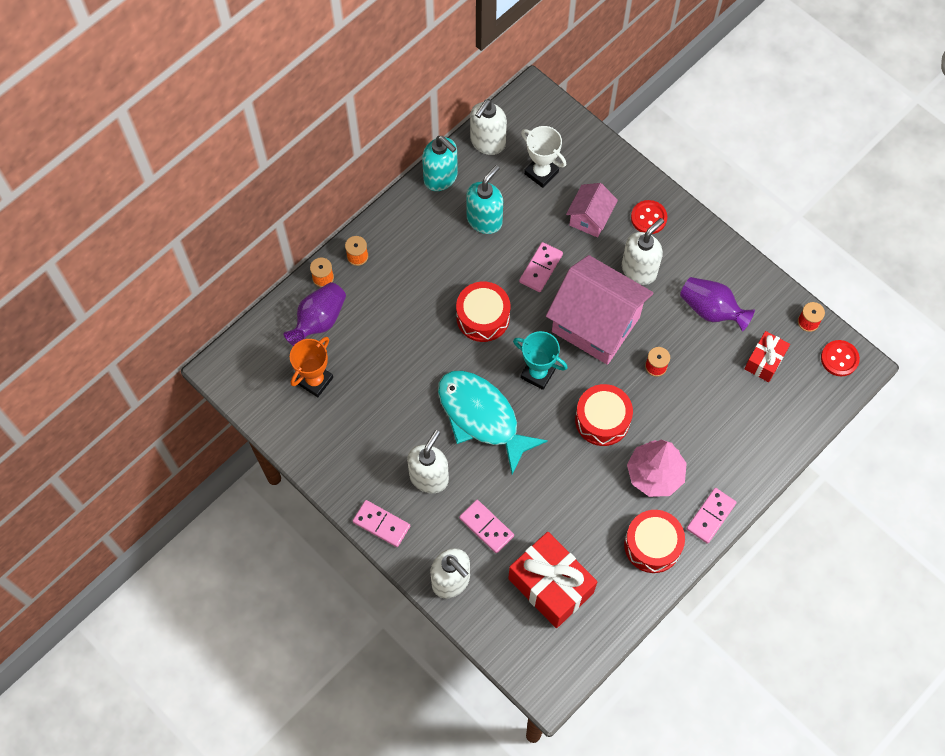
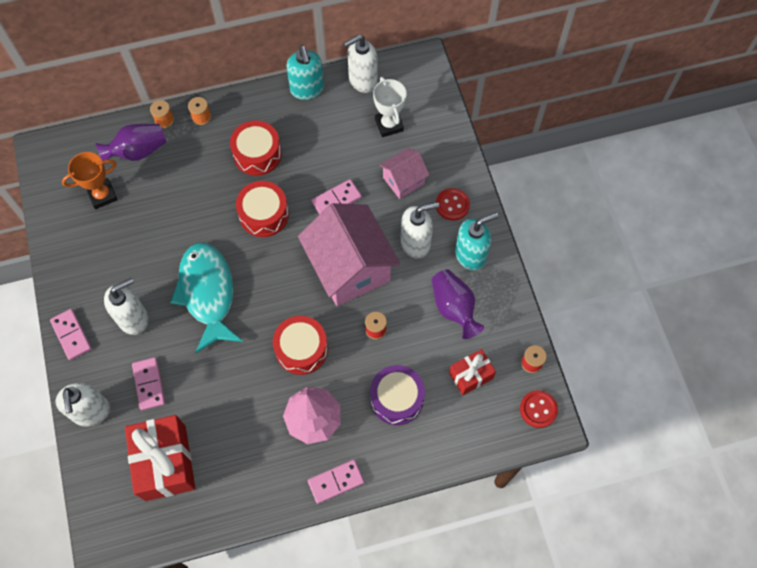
camera: 30 degrees right, 0 degrees up
(484, 220) = (318, 139): turquoise soap dispenser -> turquoise soap dispenser (471, 255)
(538, 373) = (276, 283): turquoise trophy -> none
(652, 545) = (271, 477): red drum -> red drum (257, 154)
(715, 416) = (397, 398): none -> purple drum

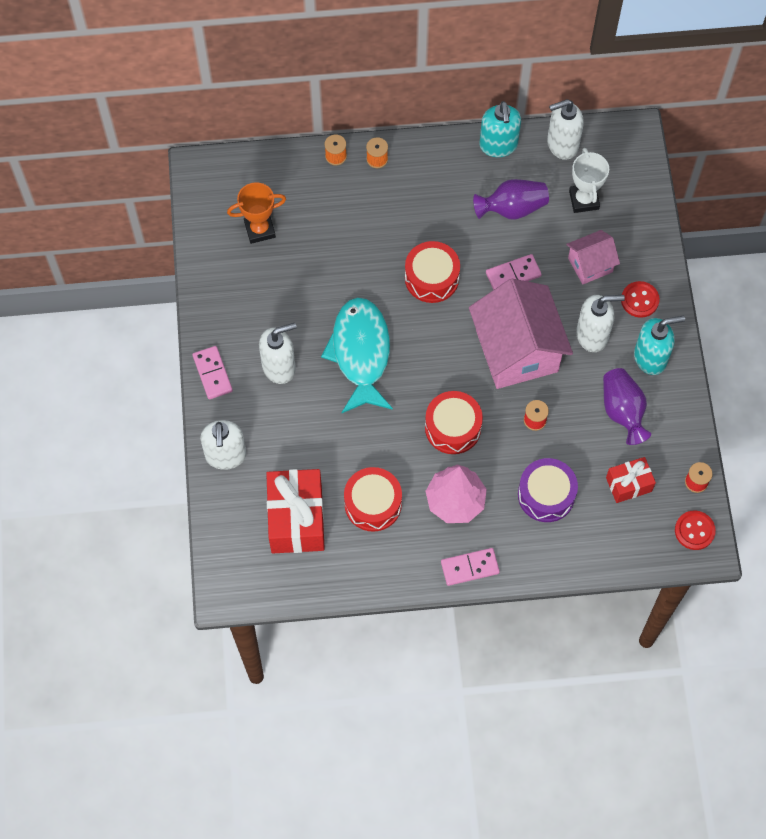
camera: 10 degrees right, 0 degrees up
(137, 151) = (303, 187): purple vase -> purple vase (512, 208)
(149, 384) = (288, 437): pink domino -> none
(257, 154) = (433, 210): red drum -> red drum (373, 504)

